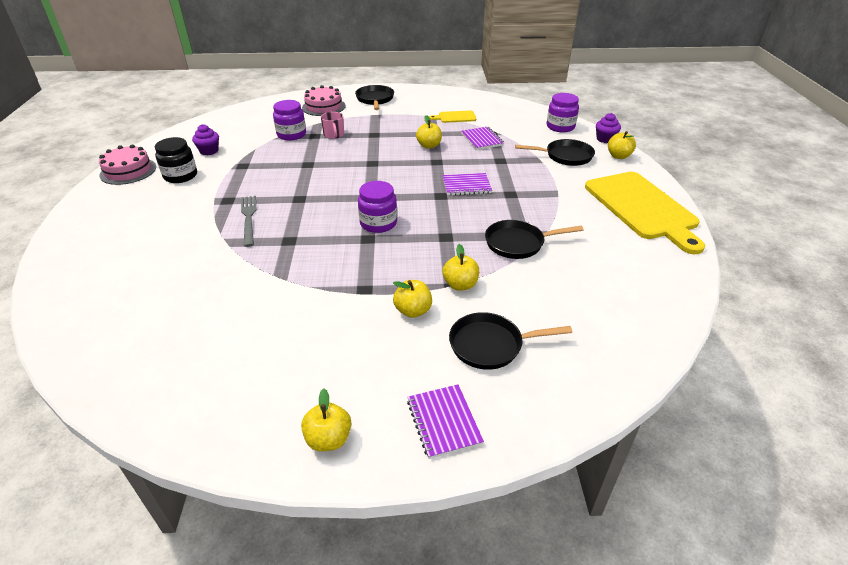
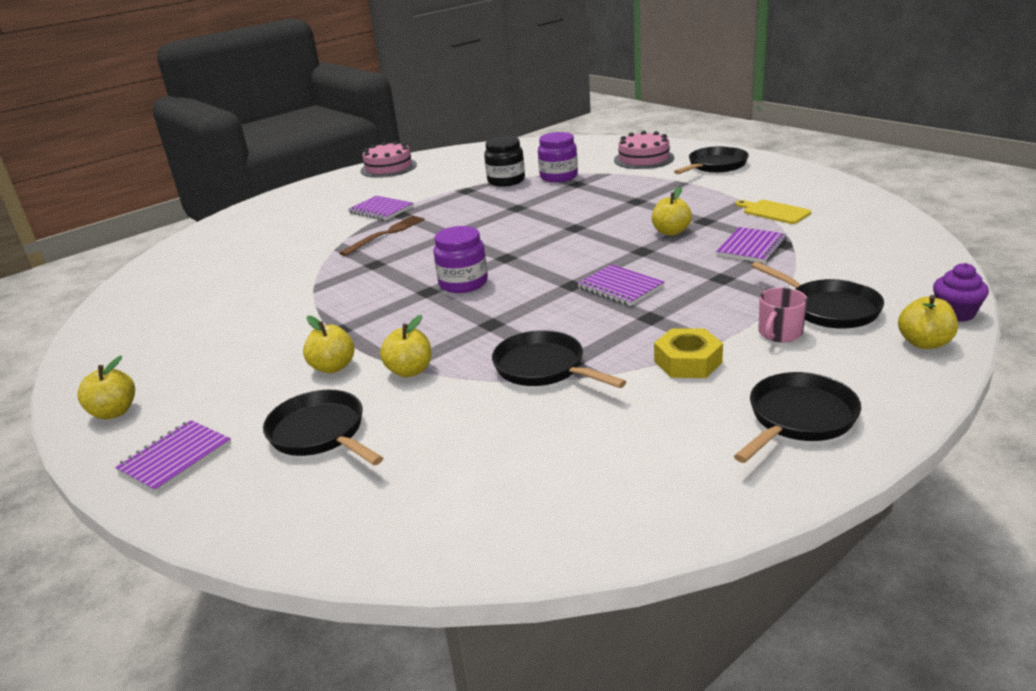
camera: 55 degrees right, 10 degrees down
(180, 176) = (411, 183): black jar -> black jar (506, 181)
(202, 204) = (381, 210): none -> purple notebook
(209, 151) = (468, 170): purple cupcake -> none
(248, 218) = (385, 234): grey fork -> brown fork
(334, 135) = (596, 189): pink mug -> pink mug (779, 333)
(560, 127) = (911, 271): purple jar -> none
(565, 206) = (687, 362): none -> yellow nut
(642, 208) = (798, 419): yellow cutting board -> black pan

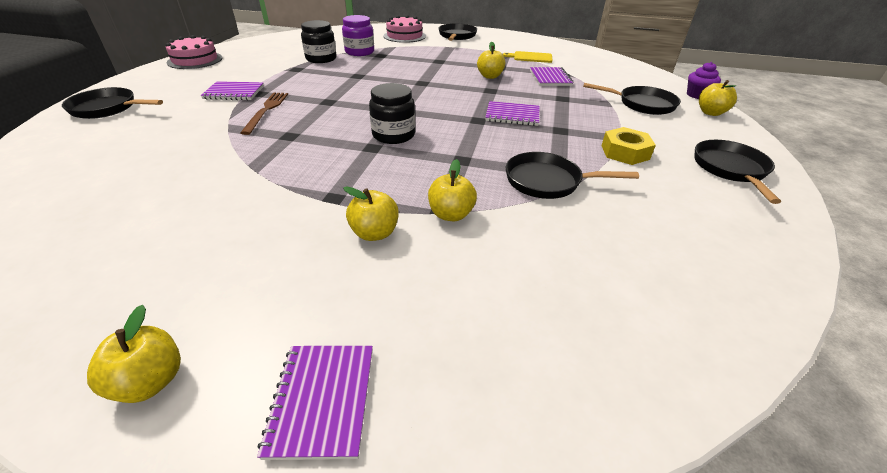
camera: 40 degrees left, 10 degrees up
(320, 433) = (452, 299): black pan -> black pan (108, 108)
(463, 283) = (393, 135): purple jar -> black jar
(779, 333) = (642, 123): pink mug -> none

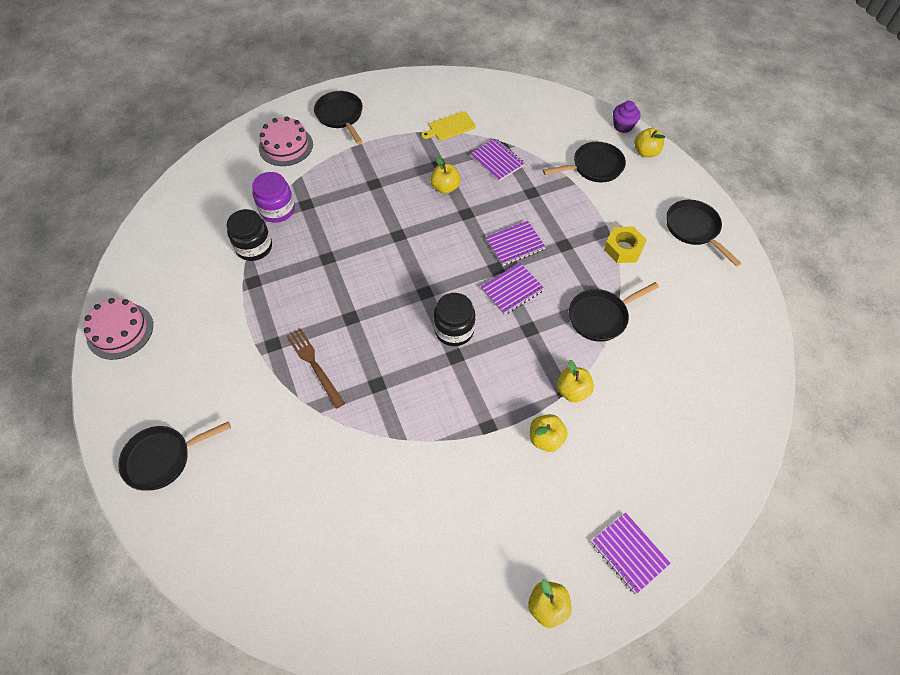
camera: 35 degrees left, 20 degrees up
(234, 93) = (247, 358): purple notebook -> purple notebook (512, 290)

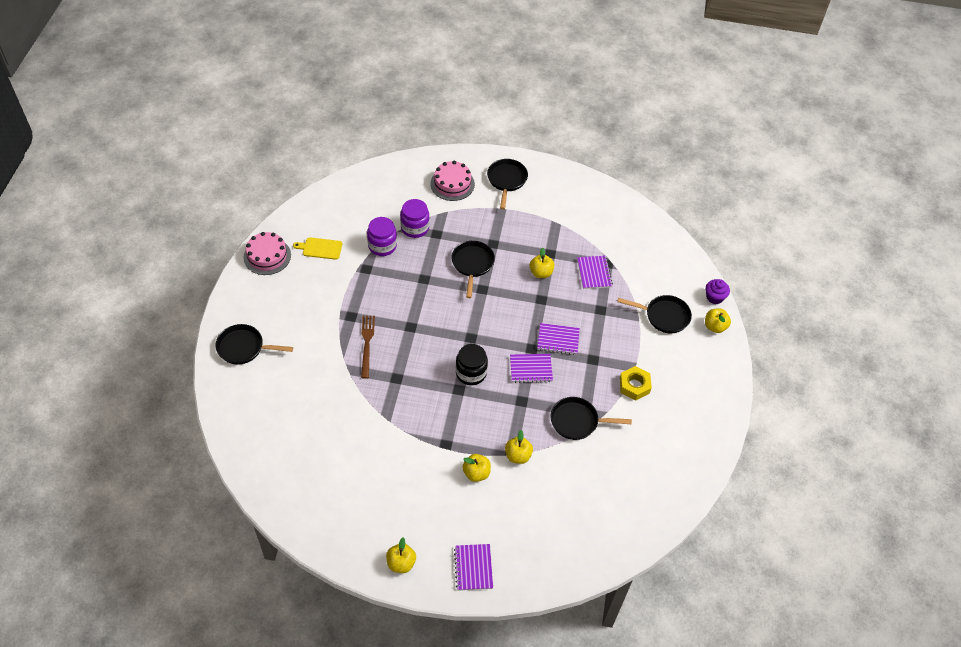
camera: 30 degrees right, 5 degrees down
(254, 247) = (382, 246): black jar -> purple jar
(450, 127) = (580, 229): yellow cutting board -> yellow cutting board (320, 248)
(694, 229) = (700, 402): black pan -> black pan (472, 264)

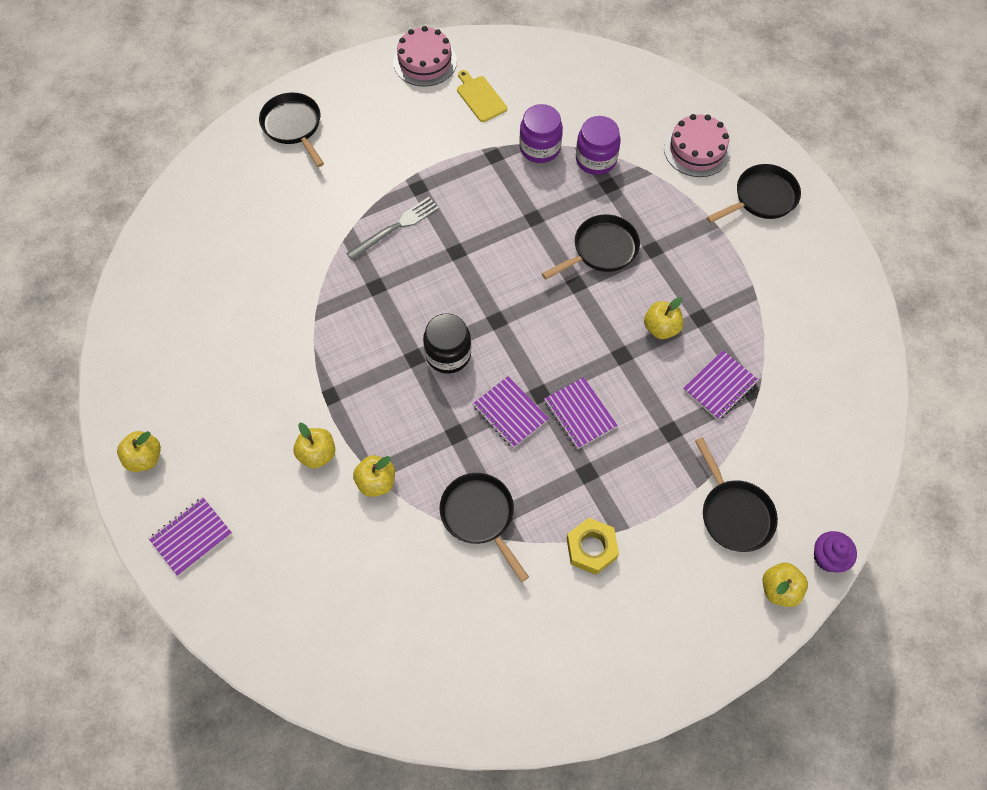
camera: 55 degrees right, 10 degrees up
(367, 344) = (396, 227): brown fork -> grey fork

